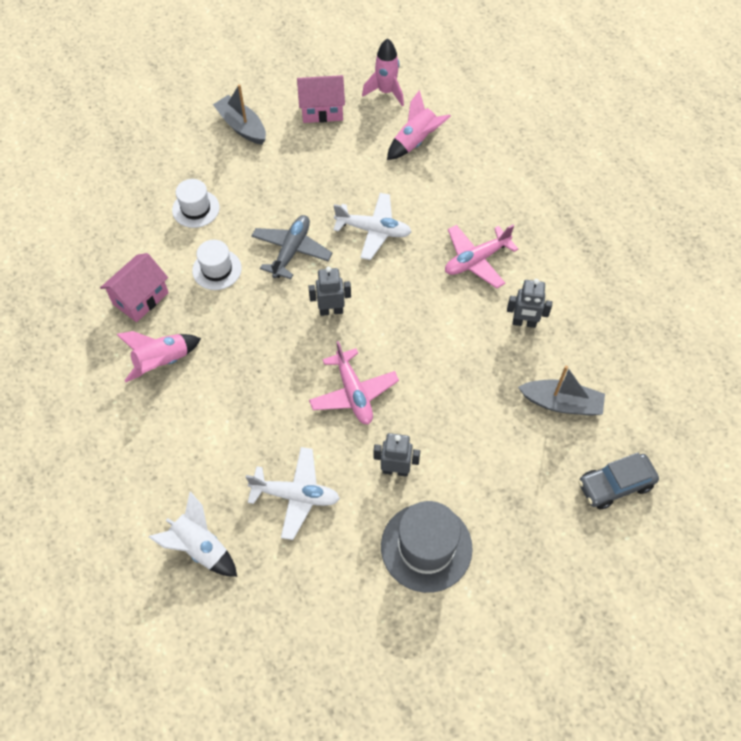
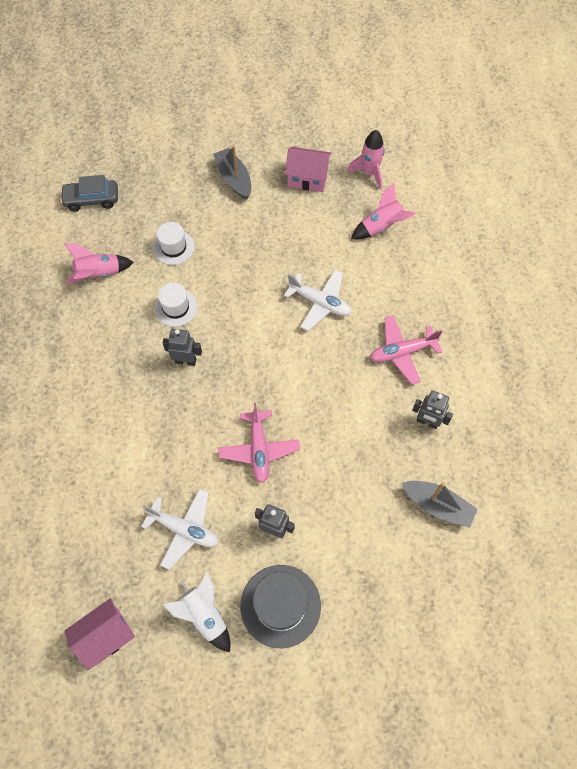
camera: 15 degrees right, 5 degrees up
(140, 298) = (105, 319): pink house -> pink house (106, 636)
(162, 362) = (108, 381): pink rocket -> pink rocket (99, 274)
(200, 547) = (93, 554): white rocket -> white rocket (204, 615)
(291, 251) = (243, 305): grey plane -> none
(331, 310) = (262, 369): grey robot -> grey robot (185, 361)
(615, 485) = (462, 594): grey car -> grey car (92, 199)

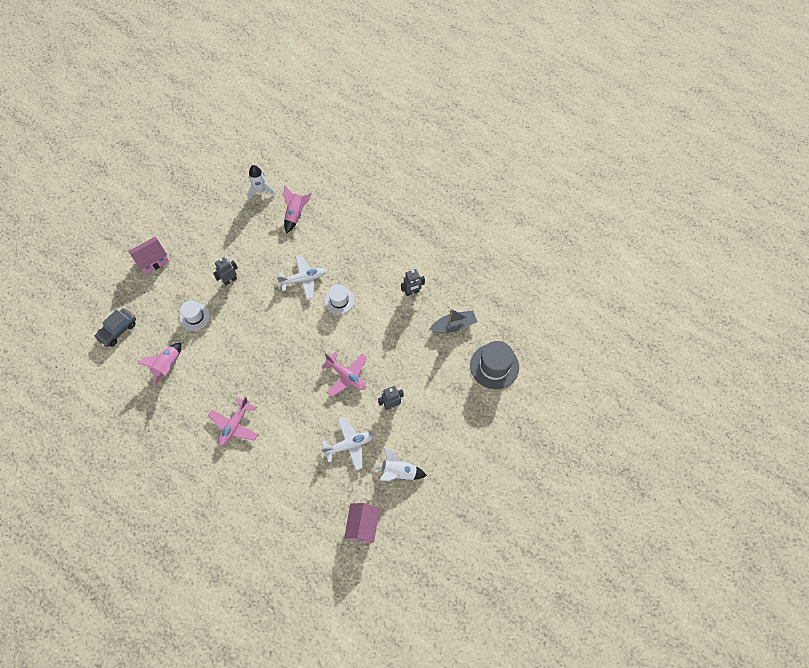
camera: 45 degrees left, 0 degrees up
(176, 307) = (230, 346): white hat -> white hat (339, 300)
(185, 361) = (264, 367): grey robot -> grey robot (230, 280)
(234, 179) = (189, 253): grey boat -> none
(280, 605) = (428, 434): grey hat -> grey hat (494, 366)
(307, 178) = (230, 220): pink house -> pink house (153, 261)
(369, 173) = (260, 191): pink rocket -> white rocket
(402, 352) = (368, 269): pink plane -> pink plane (234, 425)

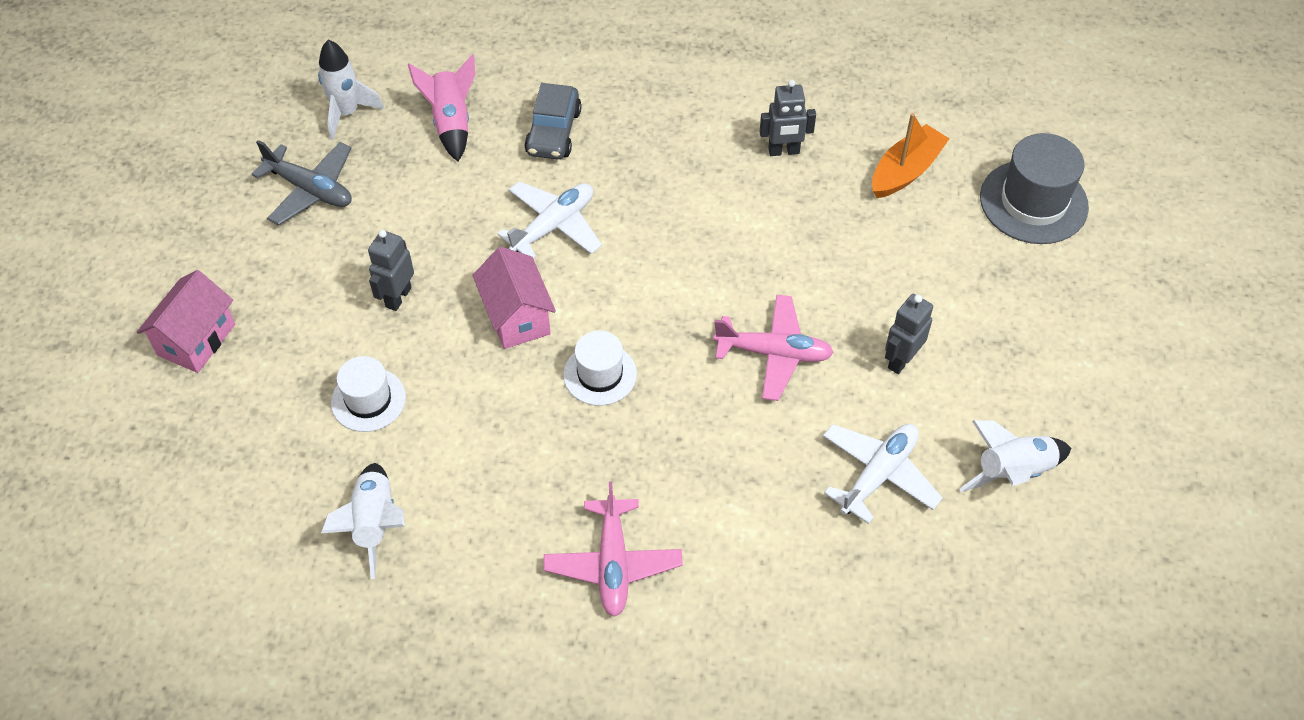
camera: 30 degrees left, 10 degrees down
(117, 330) = (206, 512): grey car -> grey car (553, 132)
(167, 365) = (374, 524): pink rocket -> white rocket
(227, 218) = (310, 190): none -> grey plane
(339, 300) = (655, 229): white hat -> white hat (600, 374)
(363, 526) = (1026, 610): pink house -> pink house (517, 317)
(412, 292) = (784, 151): grey robot -> grey robot turned 45 degrees clockwise
(453, 325) = (905, 171): grey boat -> orange boat

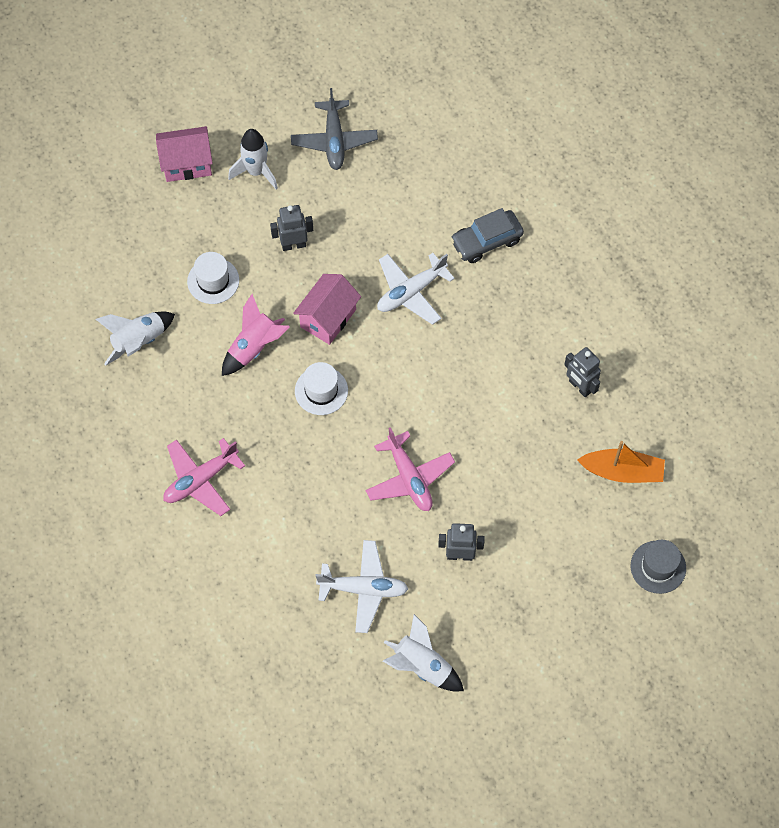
camera: 55 degrees right, 10 degrees up
(347, 113) = (407, 116): white rocket -> white rocket (256, 171)
(451, 123) = (447, 178): pink rocket -> pink rocket (254, 347)
(553, 226) = (411, 292): white plane -> white plane turned 135 degrees clockwise
(1033, 202) = (658, 567): grey hat -> grey hat, size x0.63

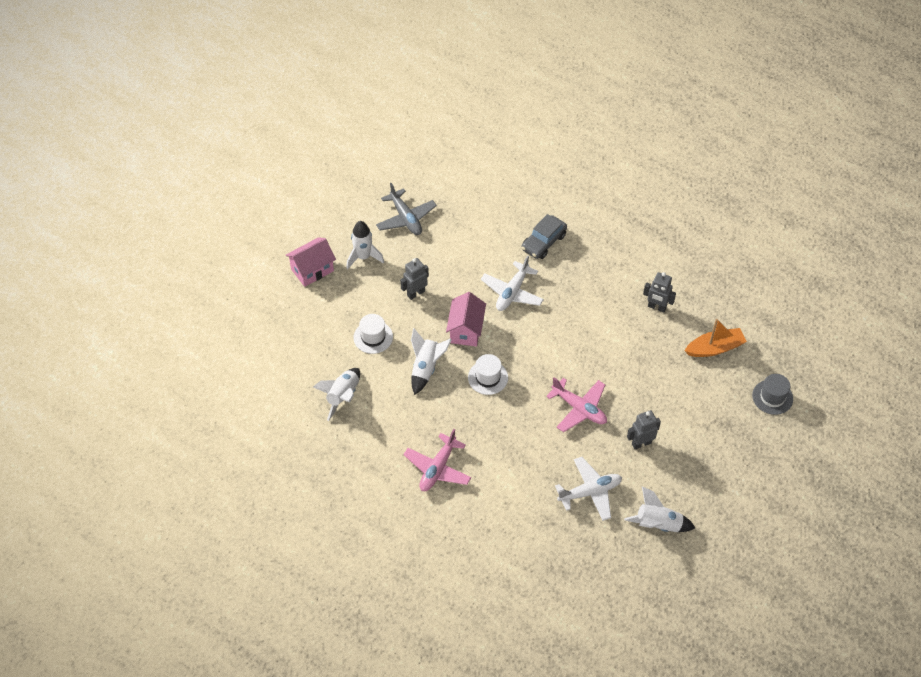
camera: 25 degrees left, 10 degrees down
(254, 347) = (426, 368): pink rocket -> white rocket

